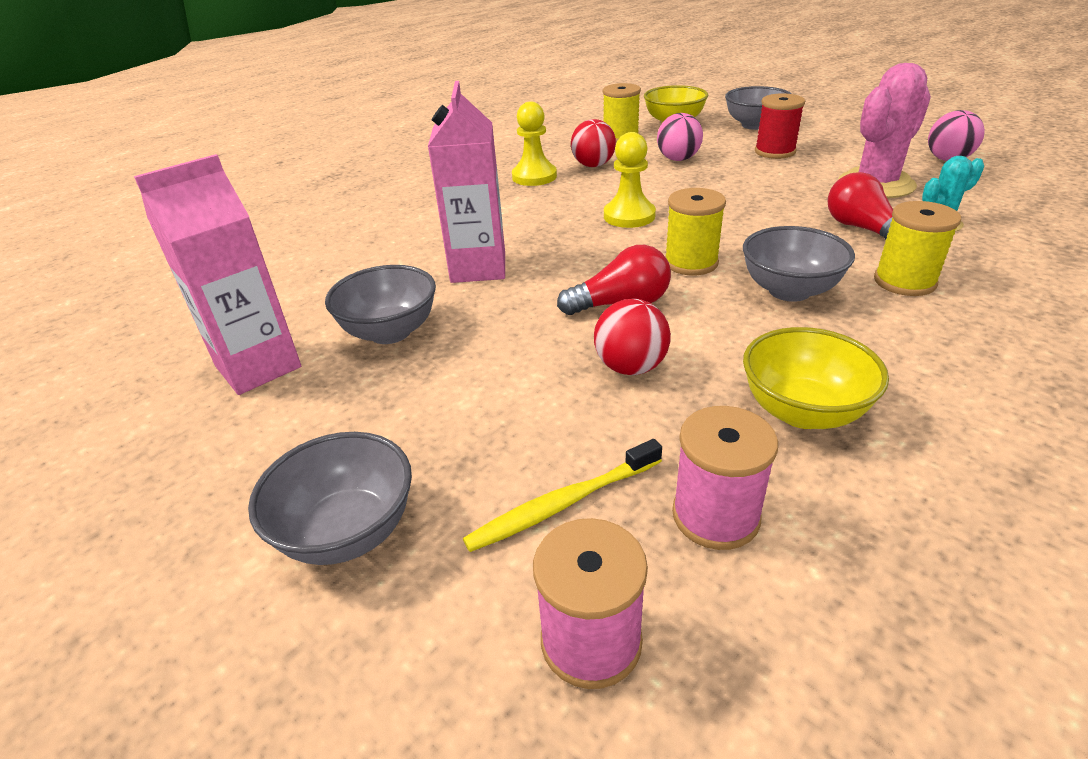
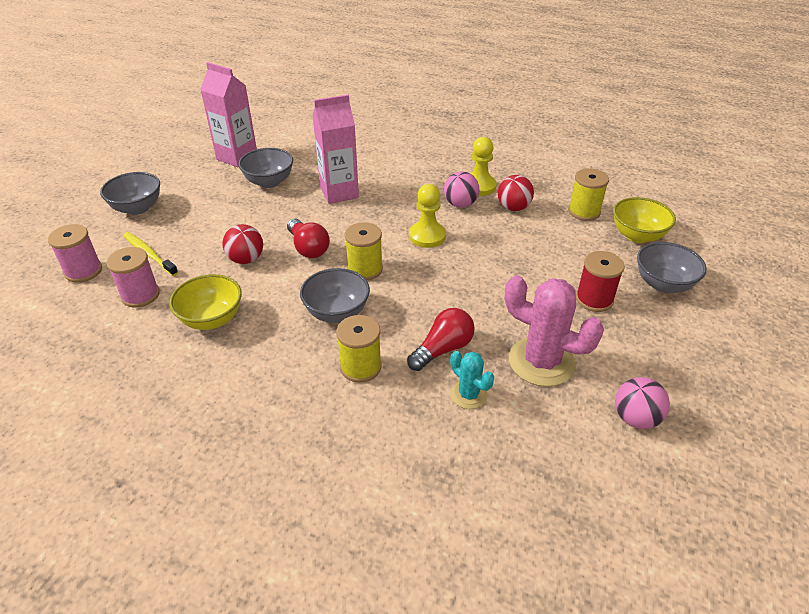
camera: 70 degrees right, 5 degrees up
(678, 159) = (547, 247): pink ball -> pink ball (460, 204)

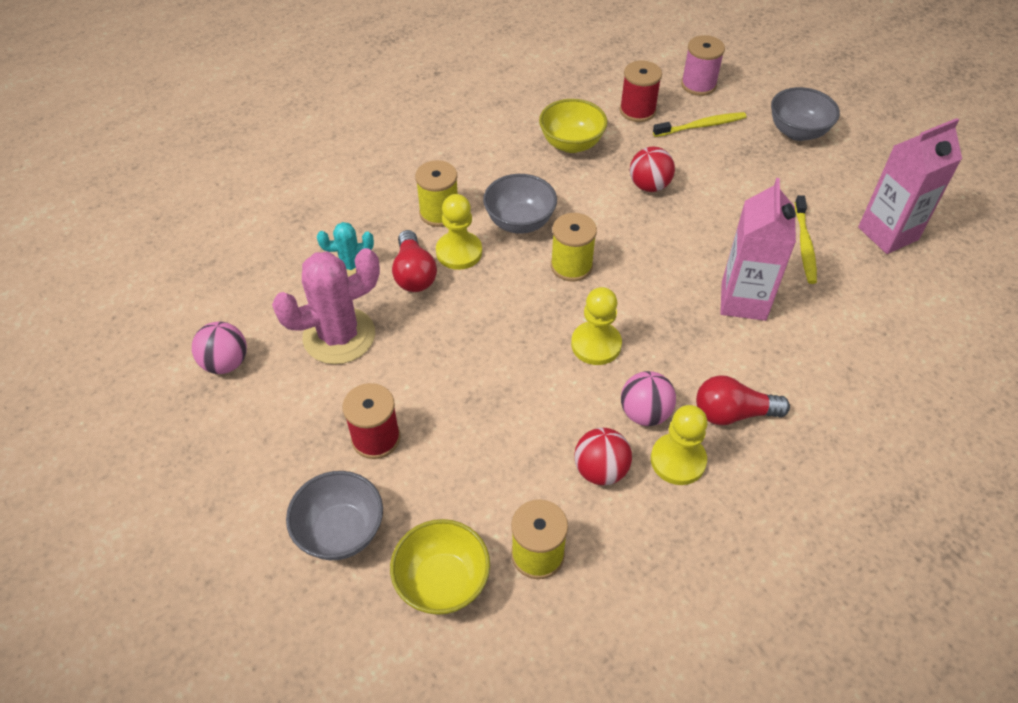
camera: 120 degrees right, 10 degrees up
(140, 295) = (637, 111): pink spool -> red spool
(269, 182) = (804, 245): grey bowl -> yellow toothbrush
(308, 248) = (639, 235): red light bulb -> red light bulb (732, 413)
(398, 333) = (459, 252): none -> yellow pawn

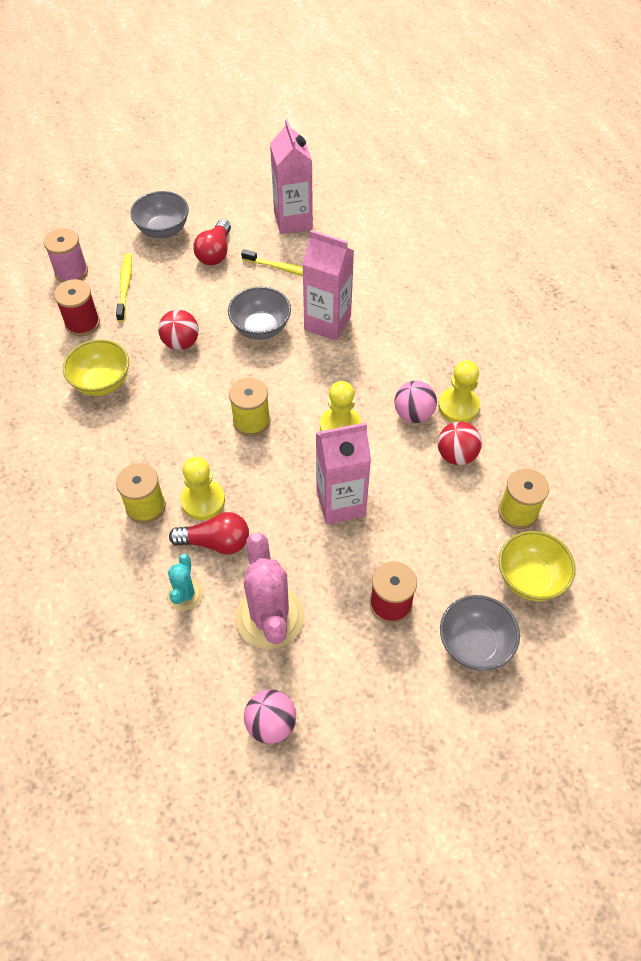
camera: 75 degrees left, 5 degrees up
(492, 366) = (340, 503): none -> pink carton
(519, 222) = (185, 446): grey bowl -> grey bowl (261, 328)
(732, 413) = (427, 363): red light bulb -> red light bulb (215, 252)

